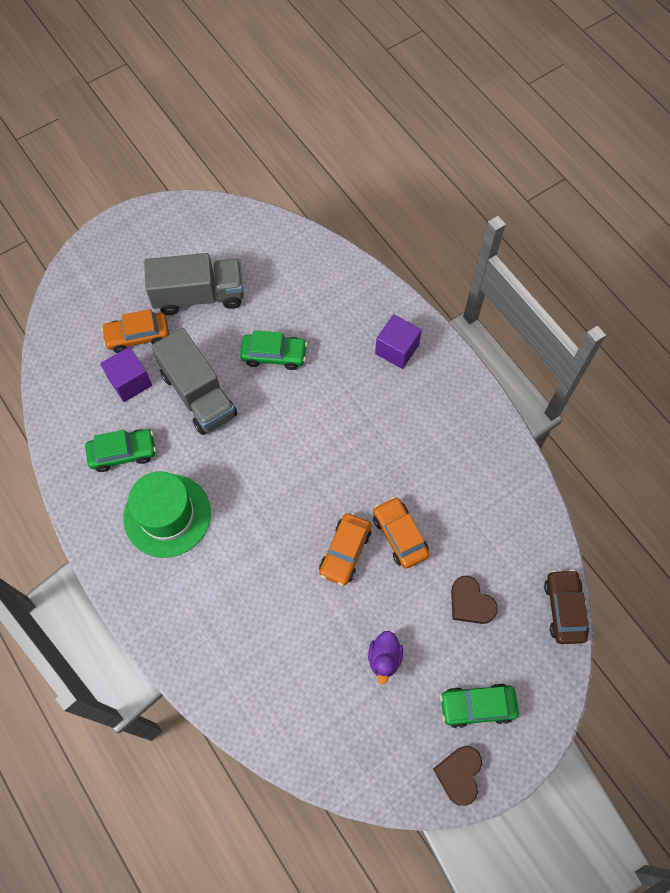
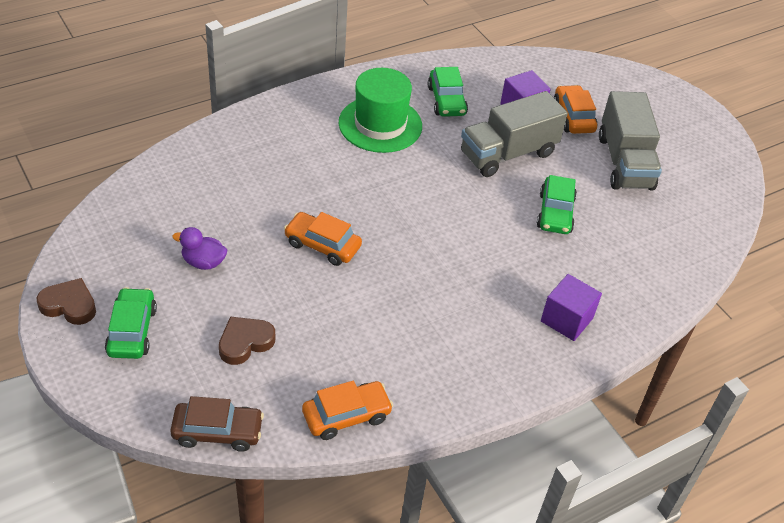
camera: 90 degrees right, 20 degrees down
(400, 535) = (333, 292): orange car -> orange car (346, 416)

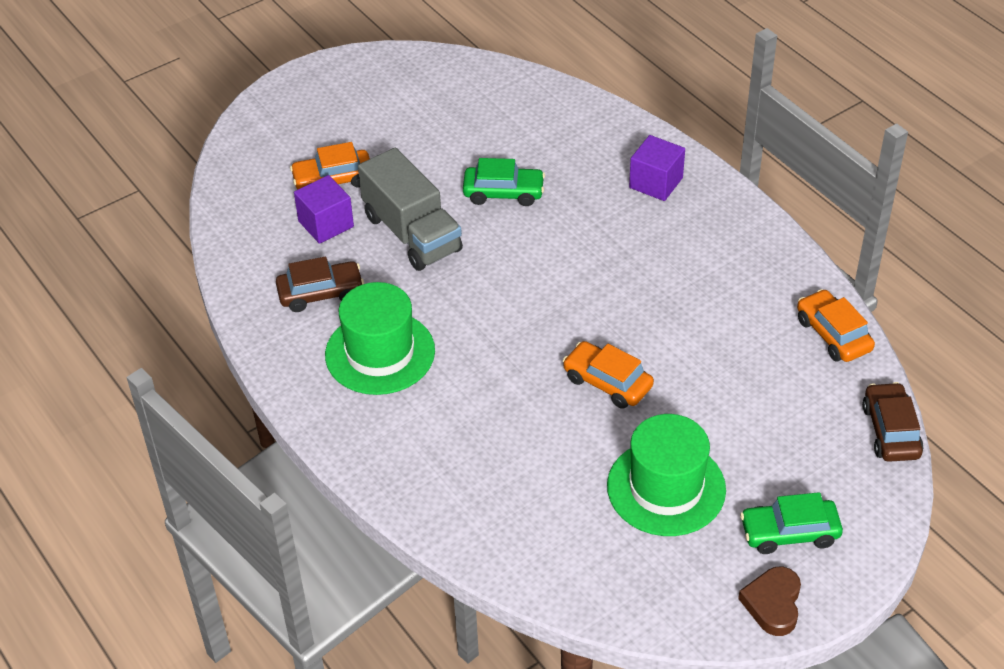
camera: 90 degrees left, 0 degrees up
(203, 262) = (666, 488): purple duck -> green hat
(245, 342) = (771, 428): brown heart -> none
(322, 245) = (607, 382): orange car -> orange car turned 105 degrees clockwise
(446, 101) = (321, 293): green car -> brown car
(624, 162) = (406, 139): grey truck -> none

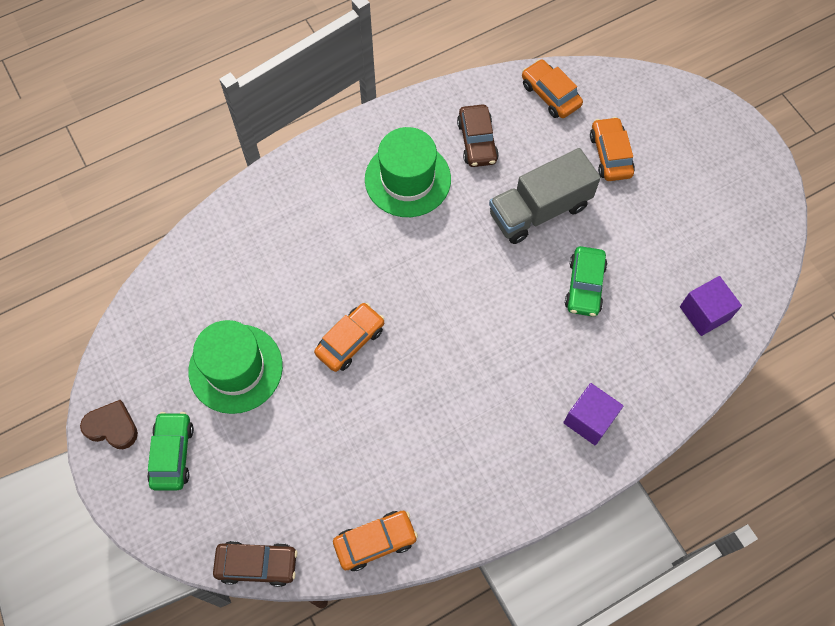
camera: 95 degrees right, 20 degrees up
(250, 233) = (550, 95): none -> orange car
(326, 224) = (556, 148): purple cube -> purple cube (704, 313)

